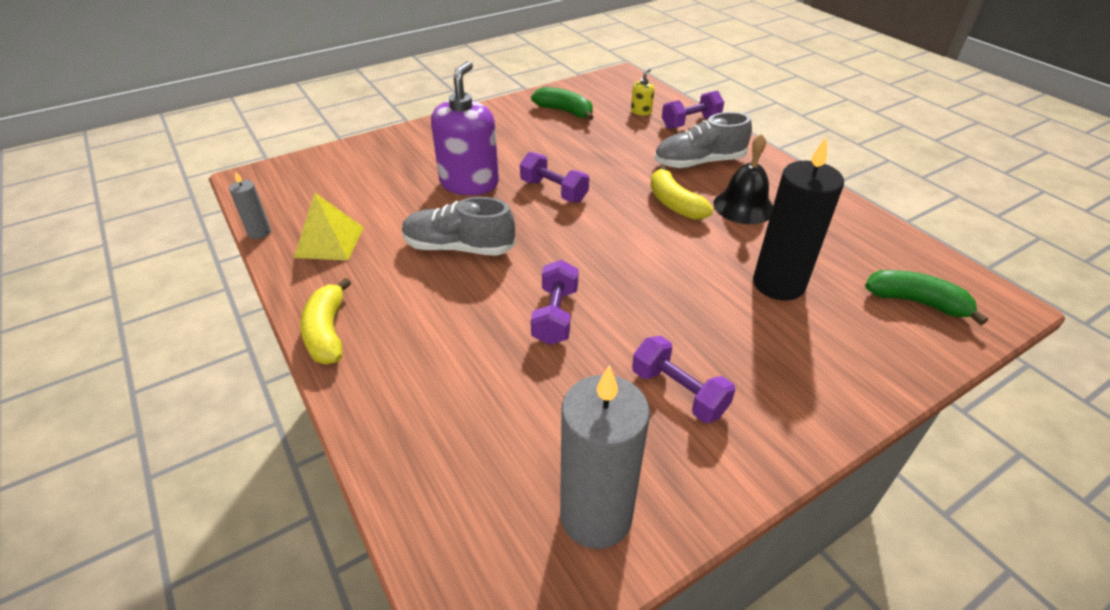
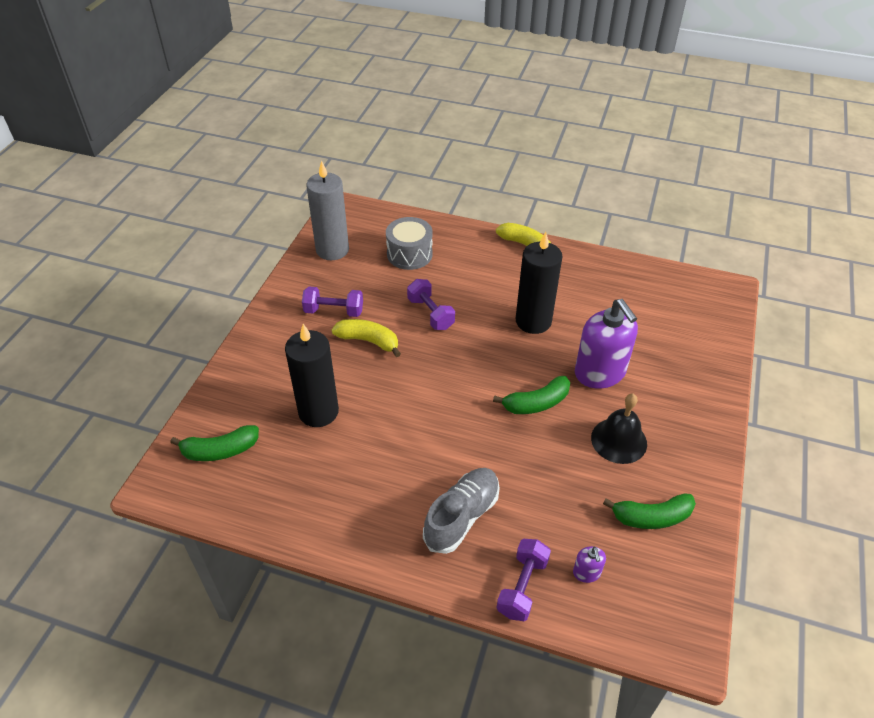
camera: 140 degrees right, 5 degrees up
(259, 232) = (650, 265): grey candle -> none
(329, 242) = (605, 282): yellow pyramid -> none
(459, 247) = (533, 321): grey shoe -> black candle
(485, 420) = (409, 254): none -> grey drum
(553, 191) = (536, 403): purple dumbbell -> green banana
(641, 111) = (586, 573): yellow soap dispenser -> purple soap dispenser
(674, 204) = (440, 447): yellow banana -> yellow banana (368, 341)
(743, 206) = (386, 479): black bell -> black bell (619, 440)

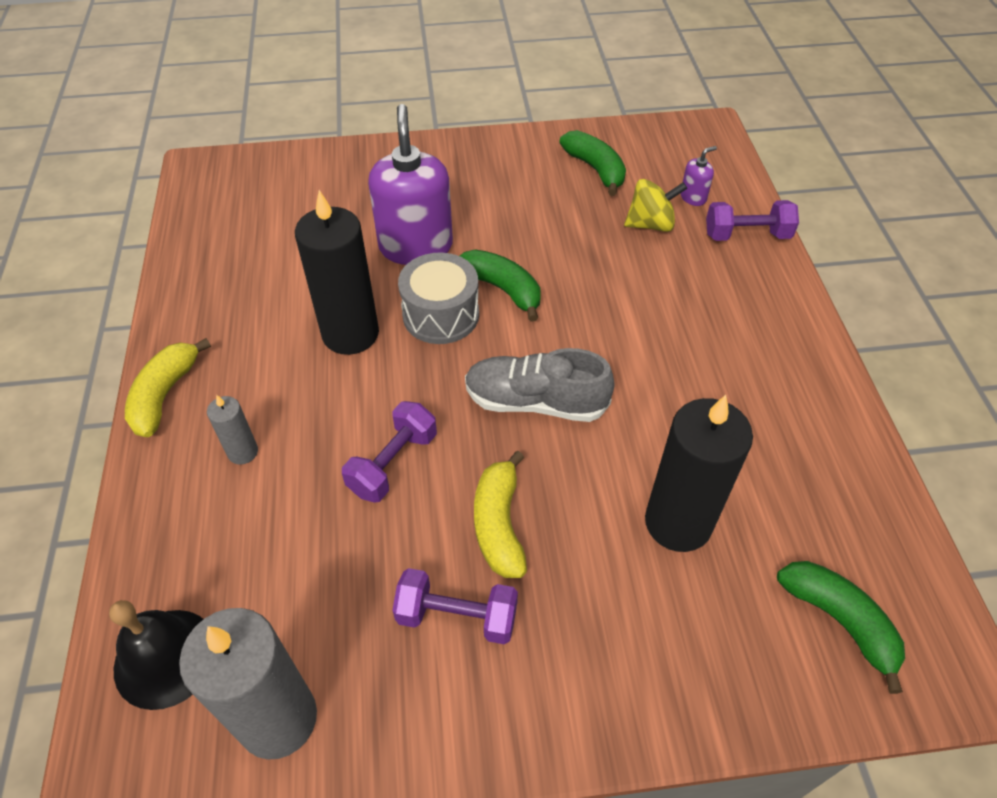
camera: 115 degrees left, 5 degrees up
(334, 311) = (457, 616): purple dumbbell -> purple dumbbell turned 60 degrees counterclockwise
(409, 254) = (245, 561): grey drum -> grey drum (441, 315)
(462, 517) = (711, 304): grey shoe -> grey shoe (535, 402)
(472, 264) = (243, 452): none -> grey candle
(565, 522) = (650, 224): none -> yellow spinning top
(600, 373) = (415, 246): purple soap dispenser -> purple soap dispenser turned 45 degrees counterclockwise
(619, 440) = (513, 209): black bell -> black bell (165, 658)

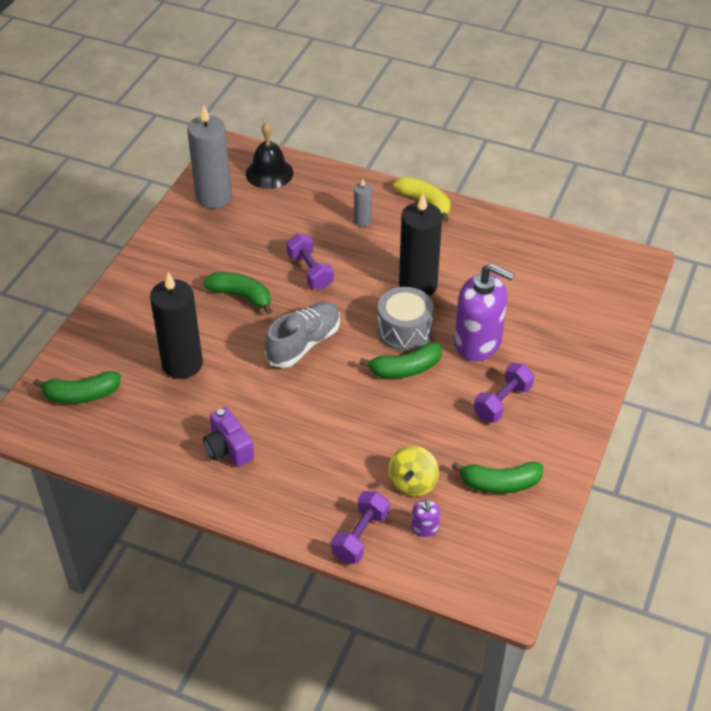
camera: 120 degrees right, 5 degrees down
(457, 616) = (208, 263): purple dumbbell -> purple dumbbell (502, 402)
(499, 524) = (241, 296): yellow banana -> green banana
(755, 392) = (228, 449): none -> purple camera

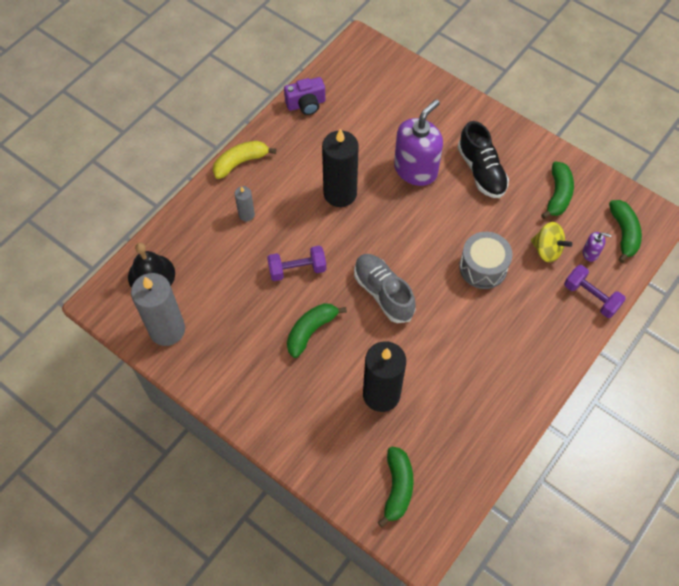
camera: 75 degrees left, 15 degrees up
(228, 449) = (487, 374): purple camera -> purple camera (306, 104)
(404, 330) = (388, 216): grey drum -> grey drum (483, 267)
(405, 369) = (431, 226): green banana -> green banana (623, 233)
(502, 402) = (481, 171): purple dumbbell -> black shoe

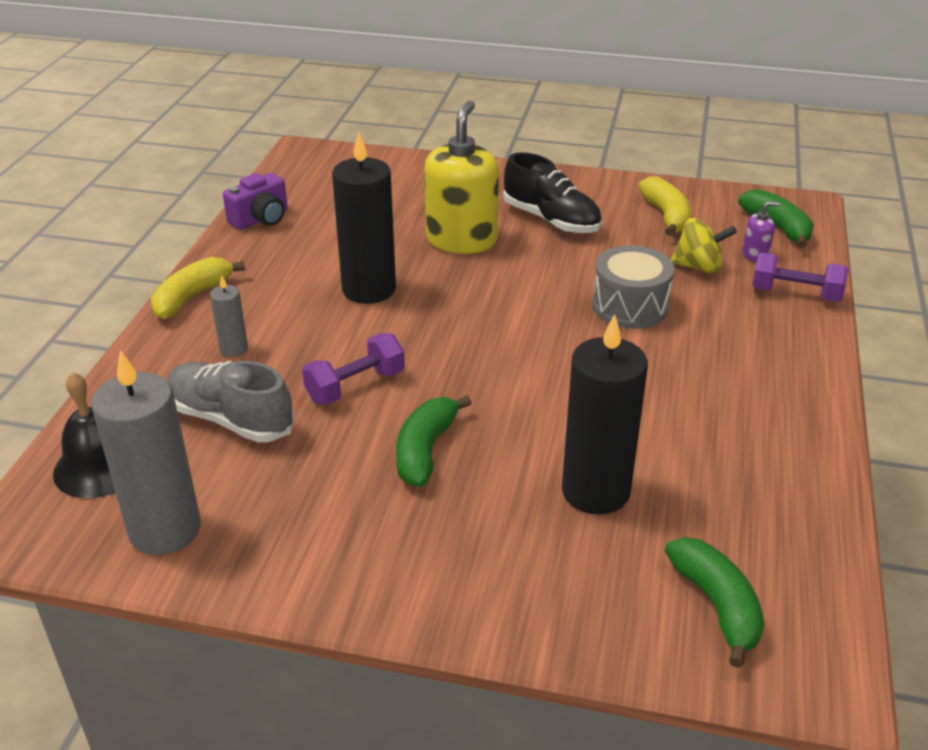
camera: 25 degrees left, 25 degrees down
(383, 293) = (509, 373): grey shoe -> grey shoe (231, 419)
(415, 169) = (461, 240): purple soap dispenser -> yellow soap dispenser
(558, 195) = (666, 216): green banana -> yellow banana

